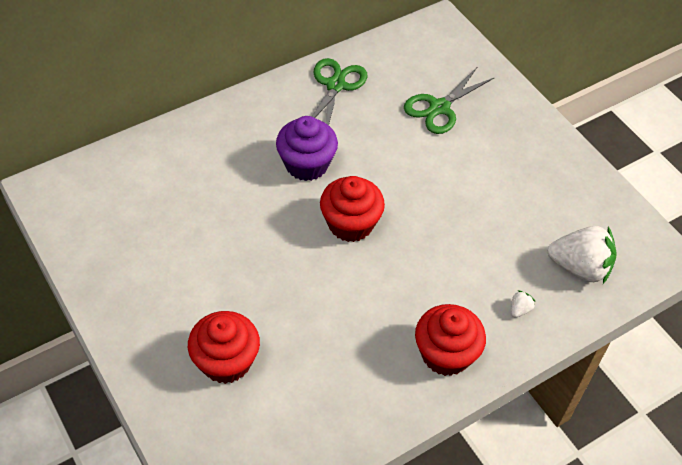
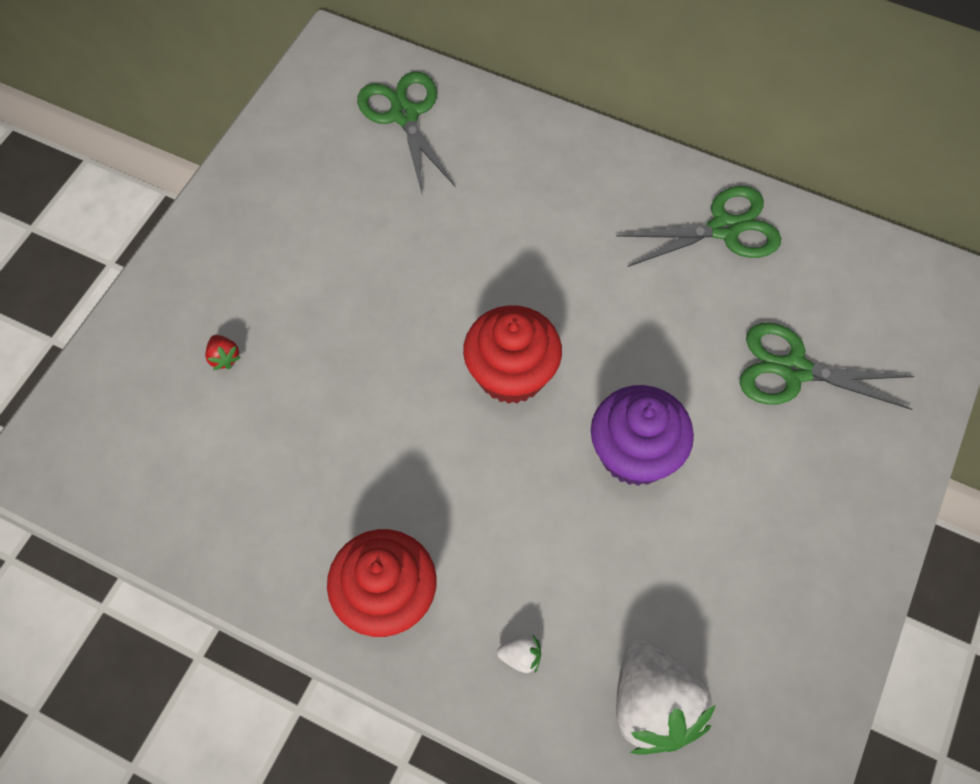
camera: 60 degrees right, 10 degrees up
(129, 180) = (404, 115): none -> green scissors
(226, 361) = (224, 358): red cupcake -> red strawberry
(306, 164) = (567, 272): purple cupcake -> purple cupcake (635, 453)

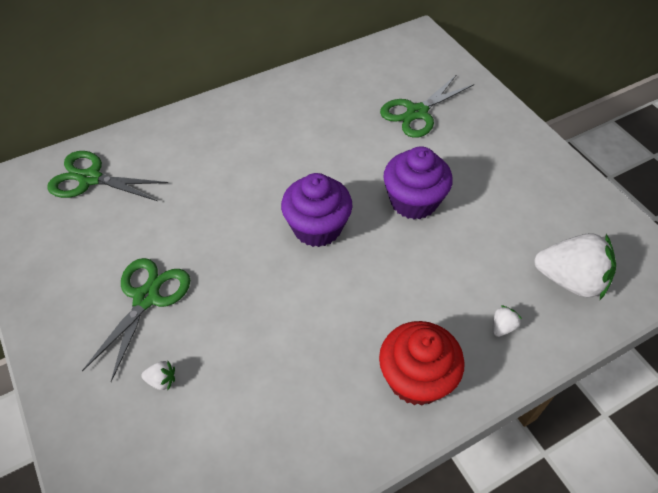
camera: 55 degrees left, 10 degrees down
(224, 358) = (162, 380): red strawberry -> white strawberry
(511, 374) = (317, 227): red cupcake -> purple cupcake
(724, 228) = (312, 90): green scissors -> green scissors (146, 298)

